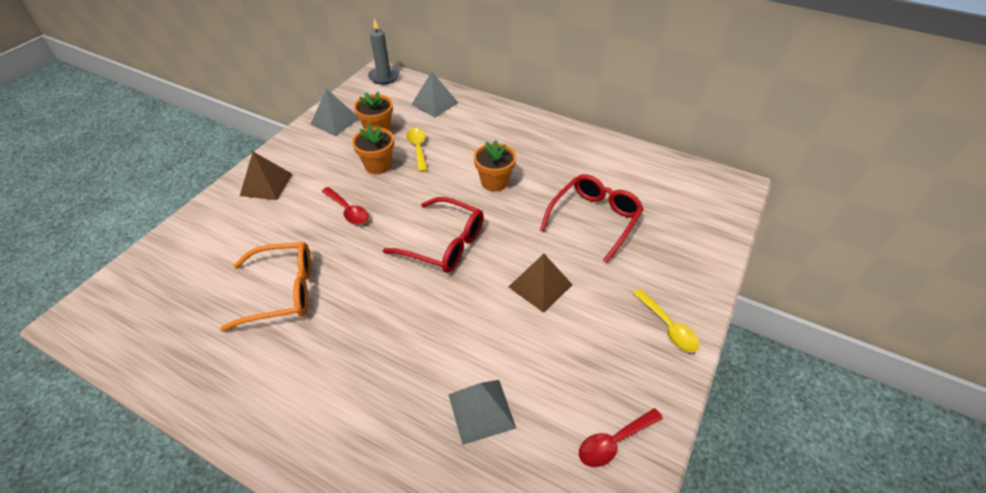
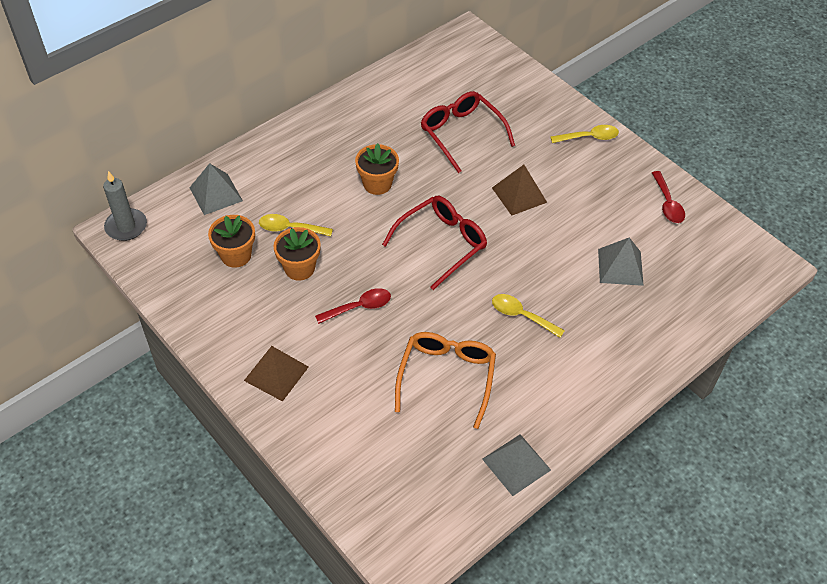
camera: 70 degrees left, 5 degrees up
(335, 121) = (192, 292): grey pyramid -> grey pyramid (516, 464)
(375, 331) = (521, 315): none -> yellow spoon

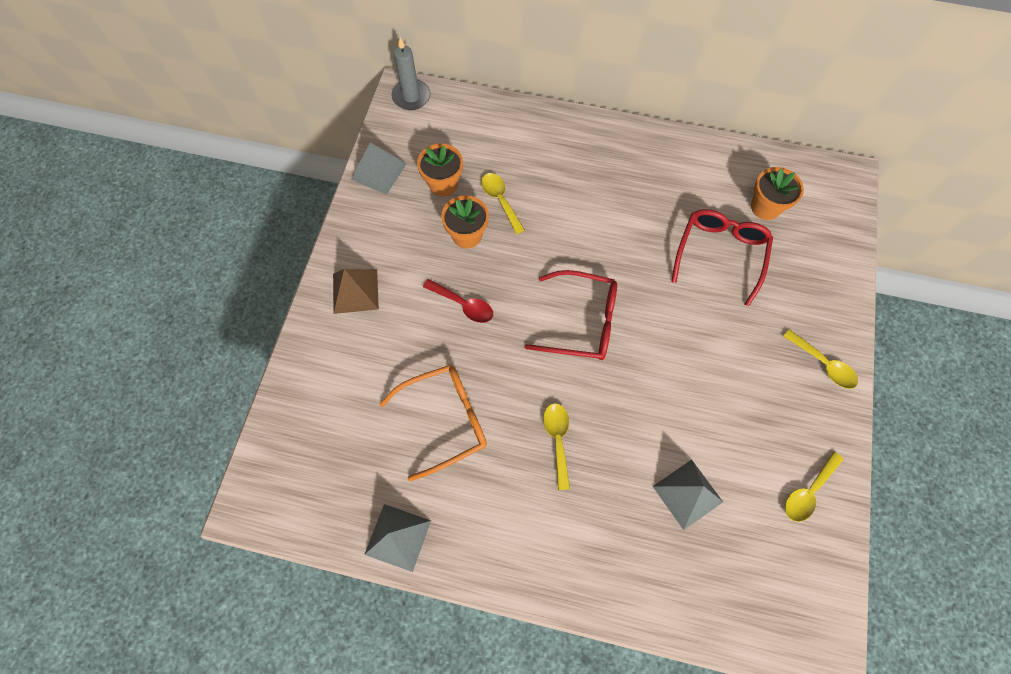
camera: 55 degrees right, 15 degrees up
(216, 194) = (490, 127): grey pyramid -> grey pyramid (379, 171)
(377, 184) = (602, 229): orange flower pot -> orange flower pot (765, 207)
(519, 195) = (693, 348): brown pyramid -> none
(667, 204) = (808, 492): red spoon -> yellow spoon

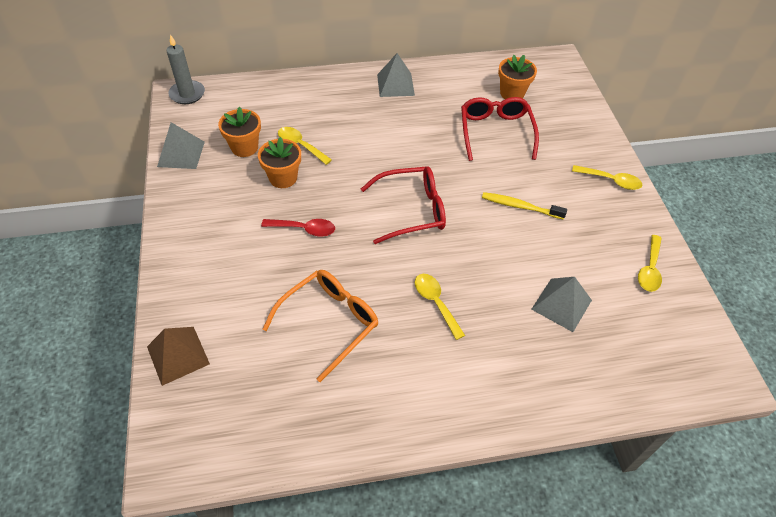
camera: 25 degrees left, 15 degrees down
(355, 291) = (199, 249): brown pyramid -> brown pyramid (178, 355)
(398, 537) = (329, 434): grey pyramid -> grey pyramid (395, 85)
(701, 360) = (520, 207): none -> yellow toothbrush

